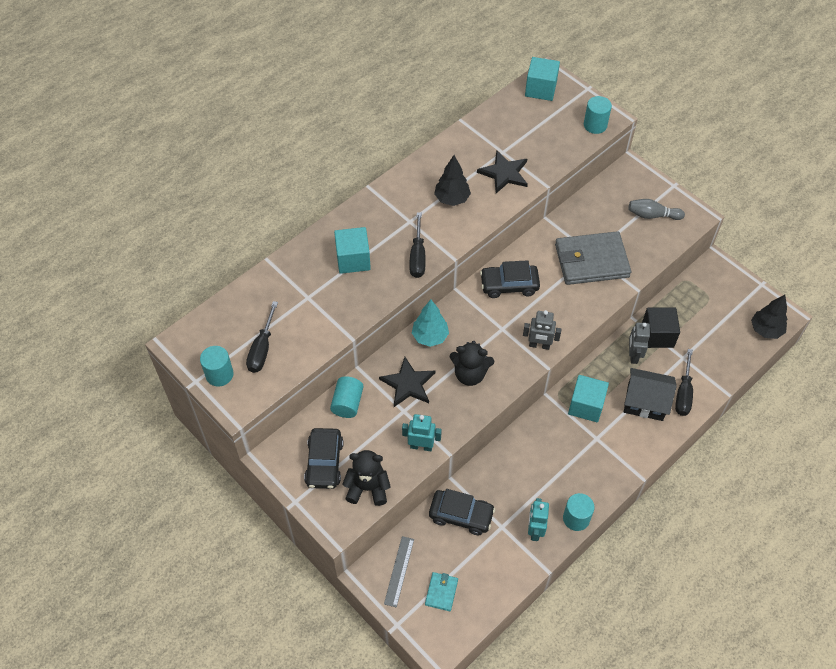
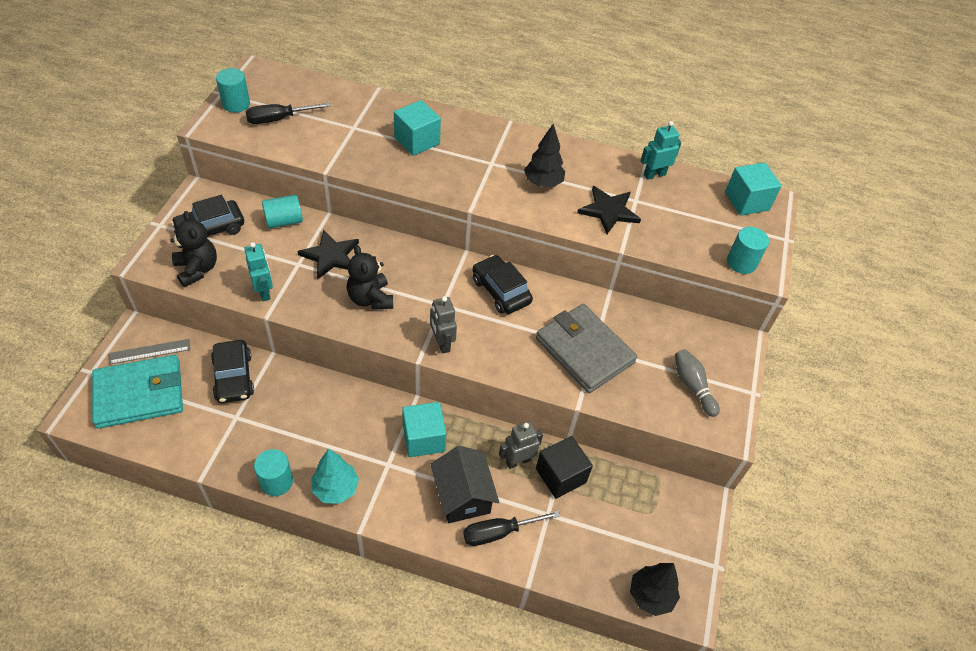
camera: 55 degrees right, 5 degrees down
(417, 256) = (453, 183): black screwdriver -> none
(430, 337) = (396, 252): turquoise tree -> turquoise tree (336, 489)
(441, 592) = (139, 394): turquoise wallet -> turquoise wallet, size x2.21
(535, 530) = (244, 448): turquoise robot -> turquoise robot (654, 174)

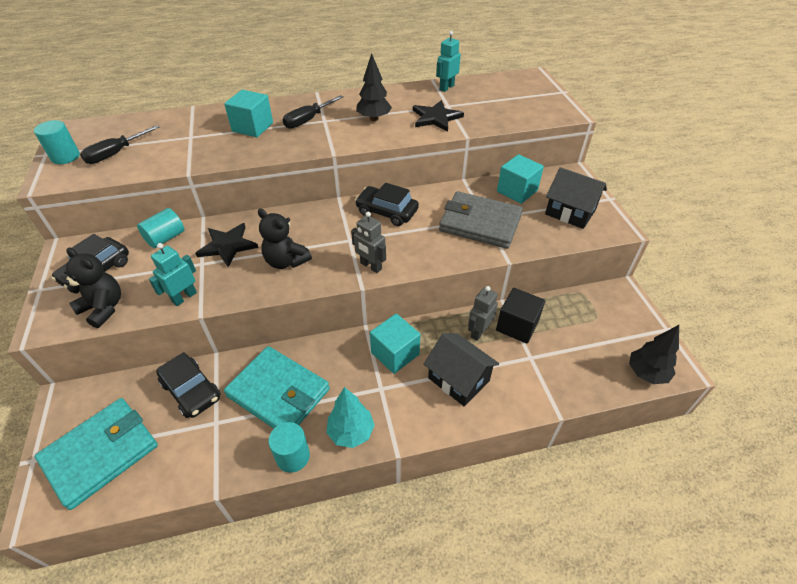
camera: 25 degrees left, 5 degrees down
(150, 351) = (89, 410): grey ruler -> none
(264, 291) = (184, 297): turquoise robot -> turquoise robot turned 90 degrees counterclockwise
(300, 419) = (278, 392): none -> turquoise wallet
(499, 532) = (507, 390): black screwdriver -> black screwdriver (308, 120)
(692, 386) = (570, 212): grey bowling pin -> black house
(741, 263) = (549, 114): turquoise cylinder -> none
(746, 201) = (518, 81): turquoise cube -> turquoise cube (517, 191)

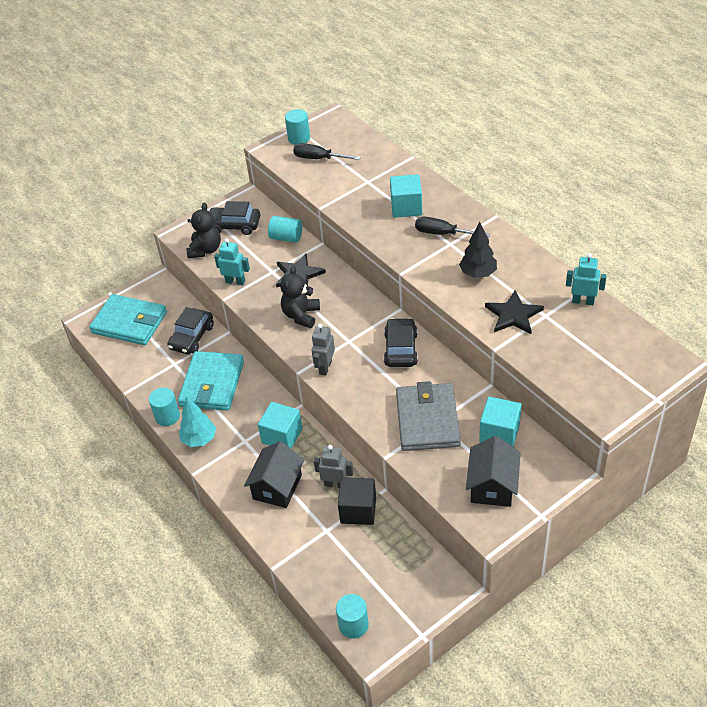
camera: 70 degrees right, 0 degrees up
(646, 373) = (353, 625): black tree -> turquoise cylinder

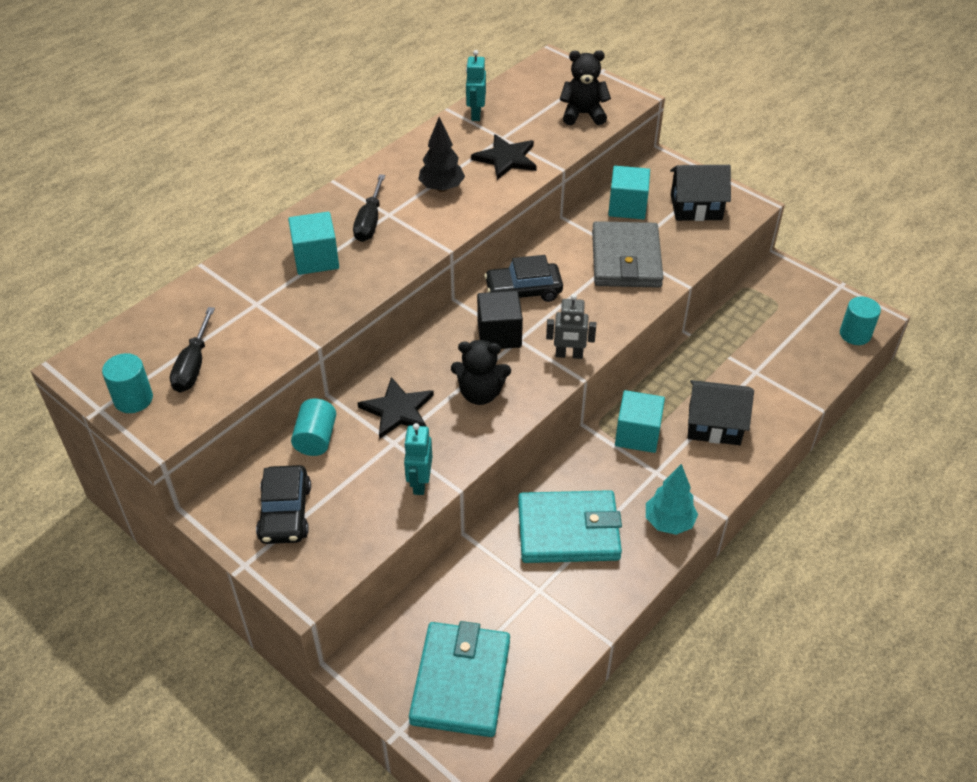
camera: 105 degrees left, 0 degrees up
(167, 416) = (640, 571): turquoise cylinder -> none
(192, 337) = (481, 579): black car -> none
(205, 250) = (347, 540): black teddy bear -> black teddy bear (583, 114)
(335, 484) = (692, 373): grey robot -> none
(358, 510) = (719, 349): black cube -> black cube (499, 334)
(427, 420) = (626, 259): grey wallet -> grey wallet turned 75 degrees counterclockwise

